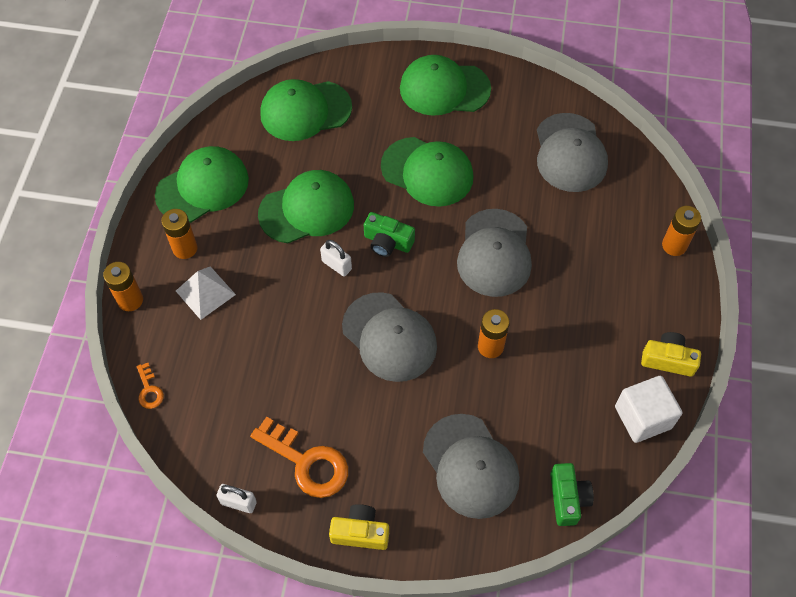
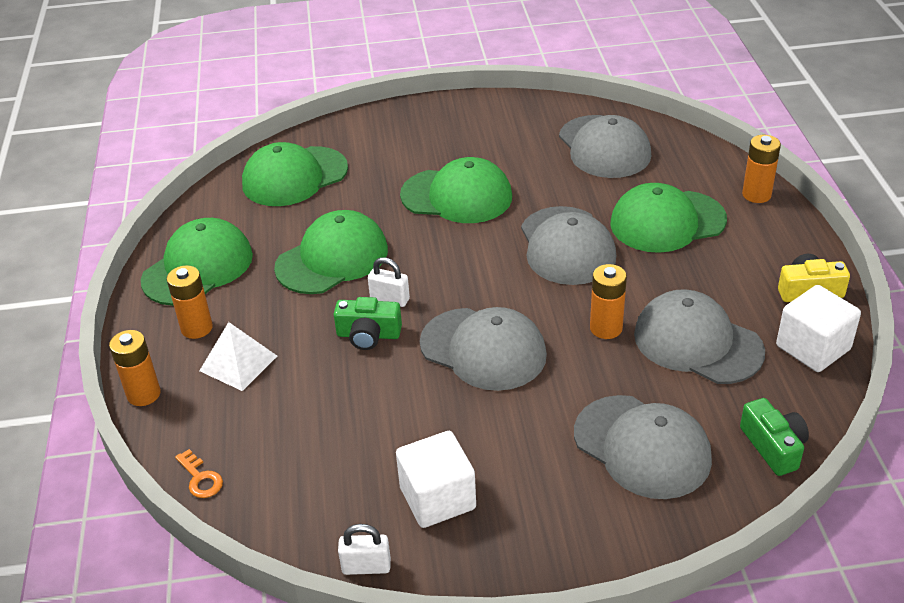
camera: 15 degrees left, 20 degrees down
(307, 462) = (437, 498): orange key -> white cube
(360, 532) = (540, 553): yellow camera -> none
(387, 242) = (440, 265): green camera -> green camera (368, 335)
(444, 88) = (442, 126): green cap -> green cap (667, 222)
(555, 383) = (697, 343): none -> grey cap

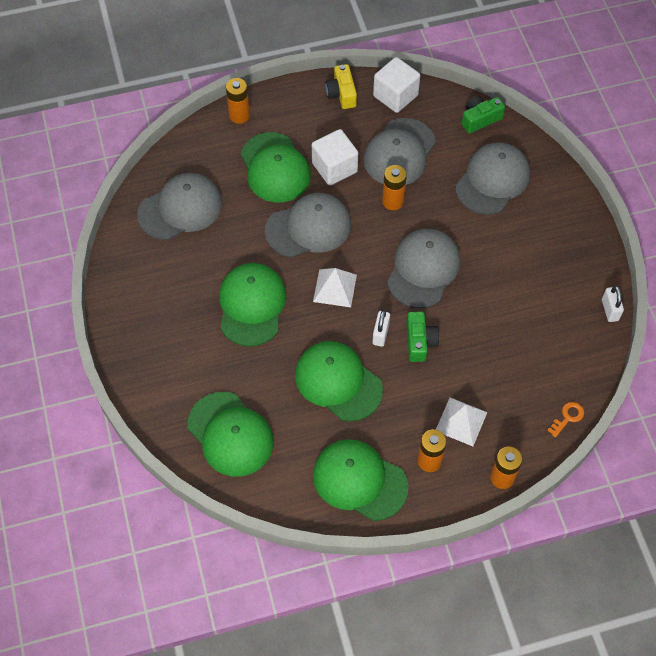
camera: 100 degrees left, 20 degrees up
(437, 498) = (553, 280): white cube -> white cube (334, 167)
(469, 263) = (334, 288): none -> white pyramid

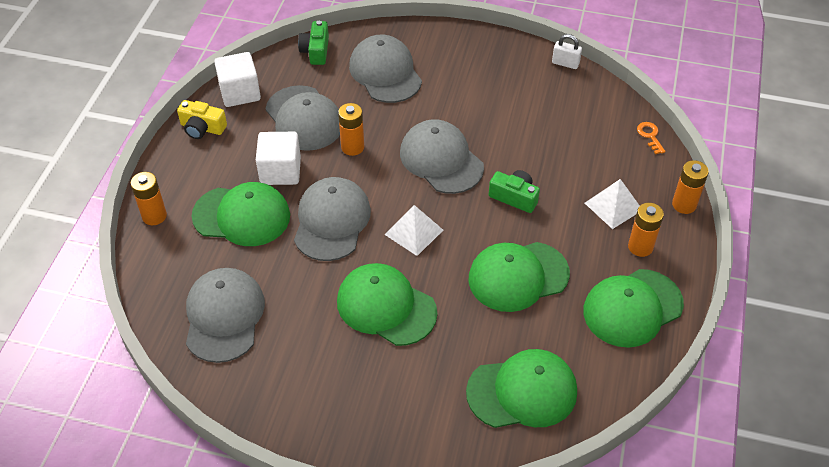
camera: 60 degrees left, 10 degrees down
(380, 334) = (487, 221): white padlock -> none

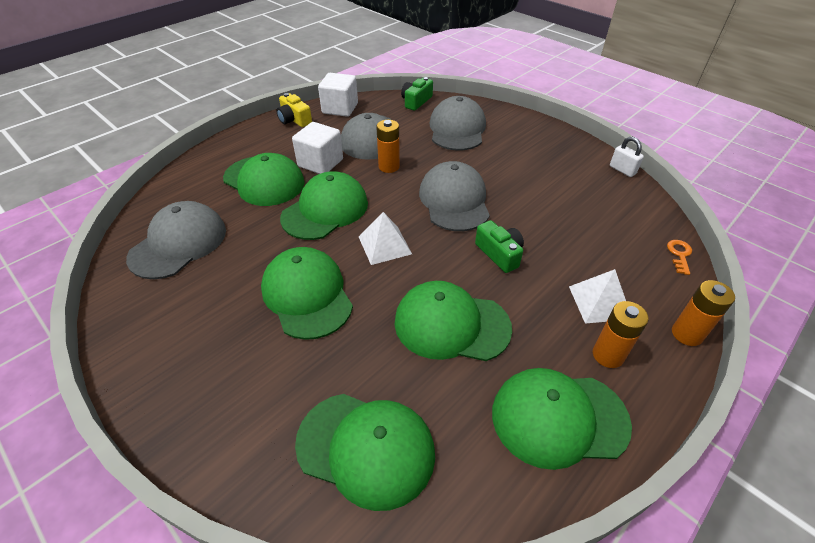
camera: 30 degrees right, 5 degrees down
(154, 216) = (207, 158): orange battery -> none
(331, 221) = (325, 210): grey cap -> green cap

